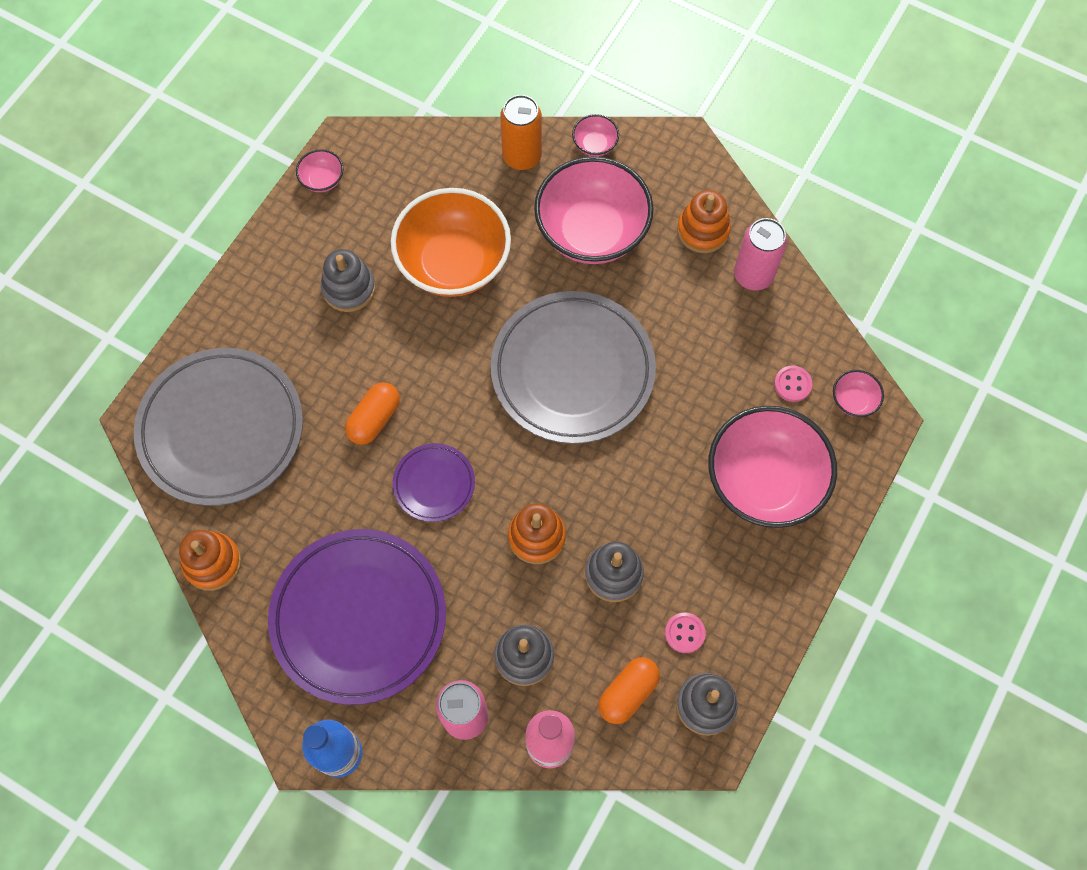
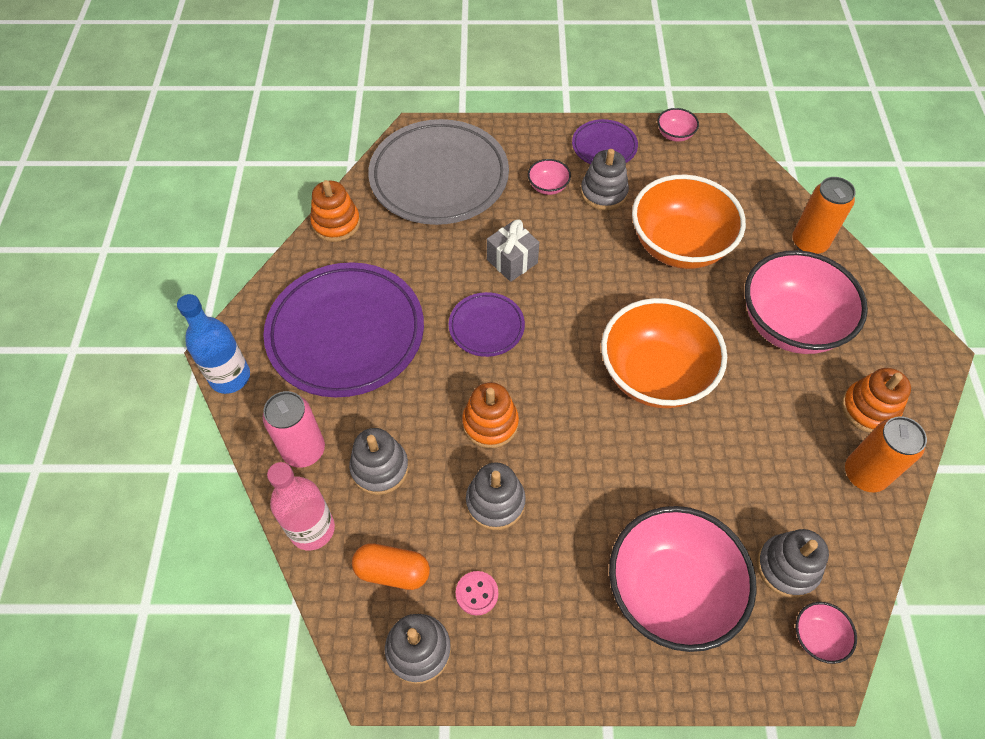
camera: 60 degrees right, 10 degrees down
(292, 252) = (604, 147): none -> purple plate
(374, 419) = (512, 261): orange capsule -> grey gift
(572, 371) = (655, 374): grey plate -> orange bowl
(595, 145) = (868, 286): pink bowl -> pink bowl (548, 187)
(753, 275) = (864, 474): pink can -> orange can
(792, 384) = (787, 567): pink button -> grey stacking toy

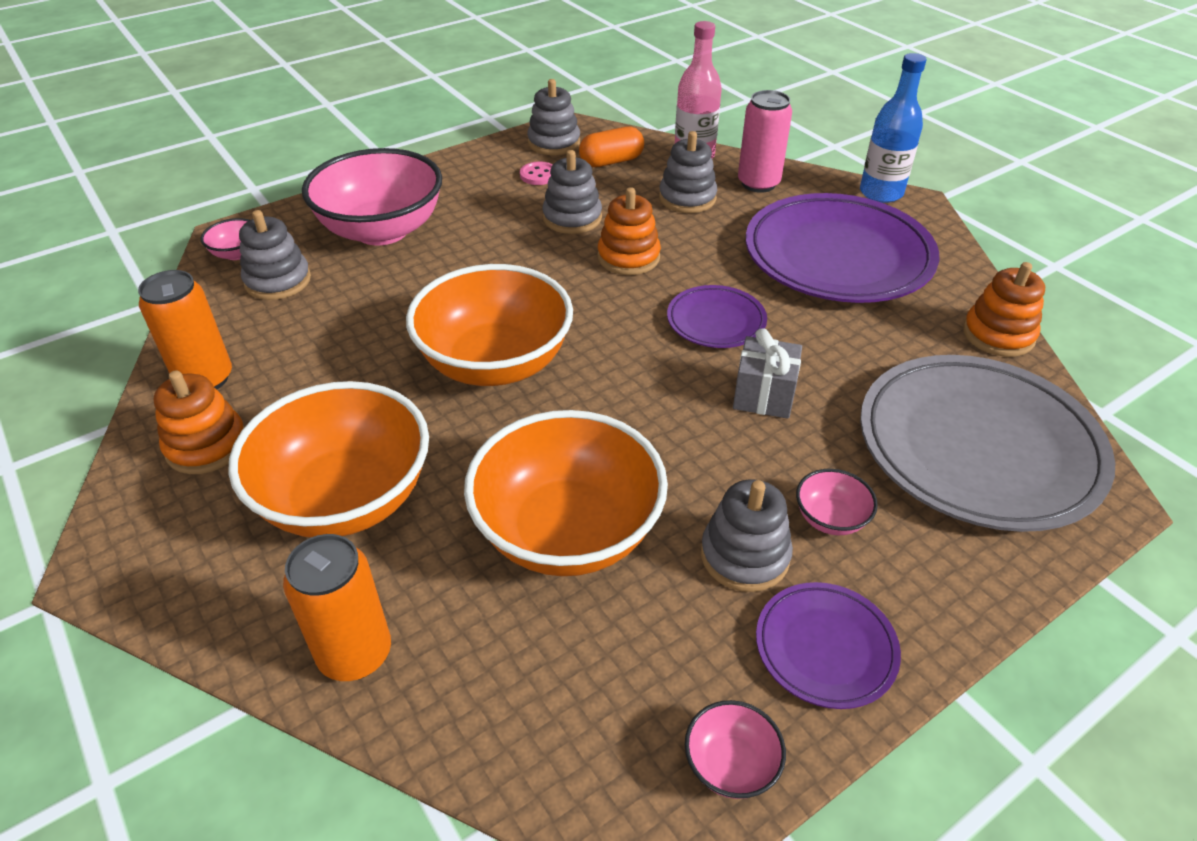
camera: 145 degrees right, 15 degrees down
(790, 324) = (346, 498): pink bowl -> orange bowl

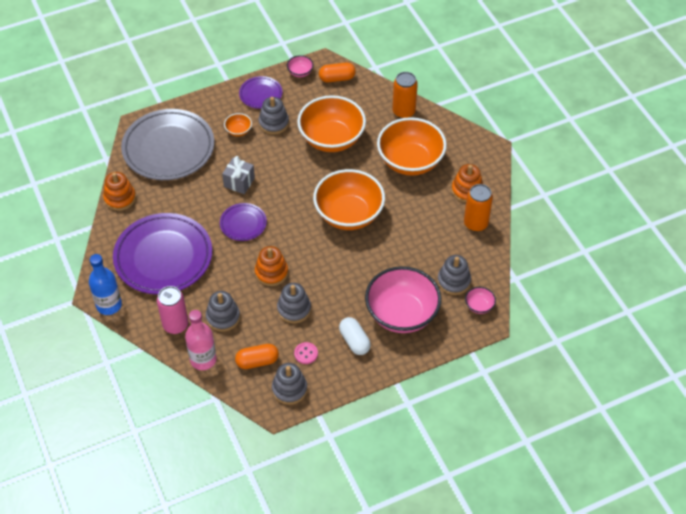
camera: 170 degrees left, 10 degrees up
(462, 194) = (354, 341): none -> white capsule
(593, 759) = (337, 78): none -> orange capsule
(830, 518) = (238, 131): pink bowl -> orange bowl

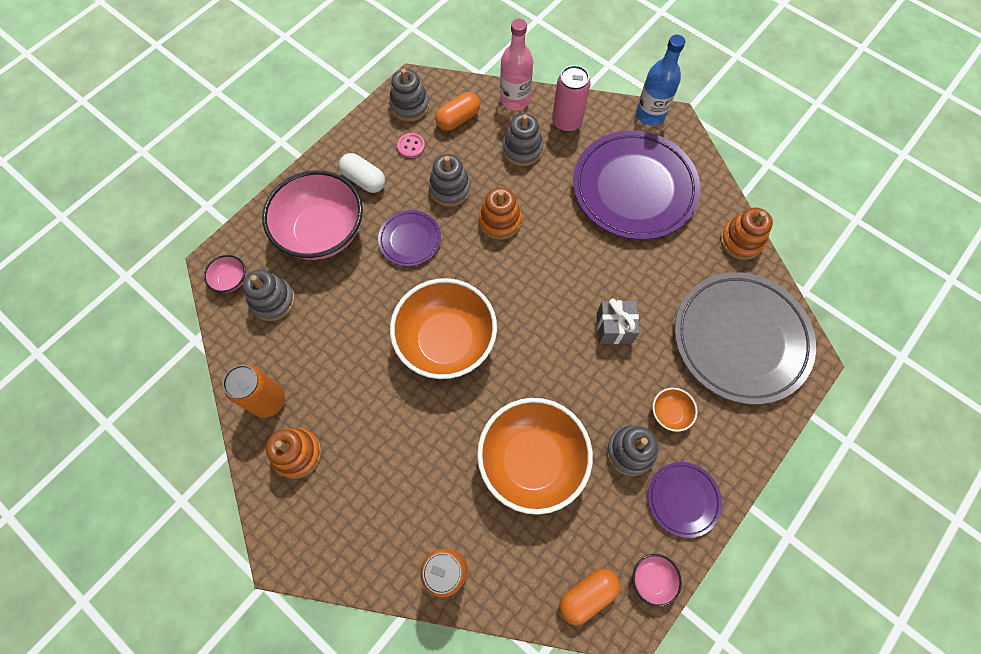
camera: 155 degrees right, 15 degrees up
(243, 224) = (571, 270): purple plate -> purple plate (410, 240)
(410, 161) = (399, 471): orange bowl -> none

